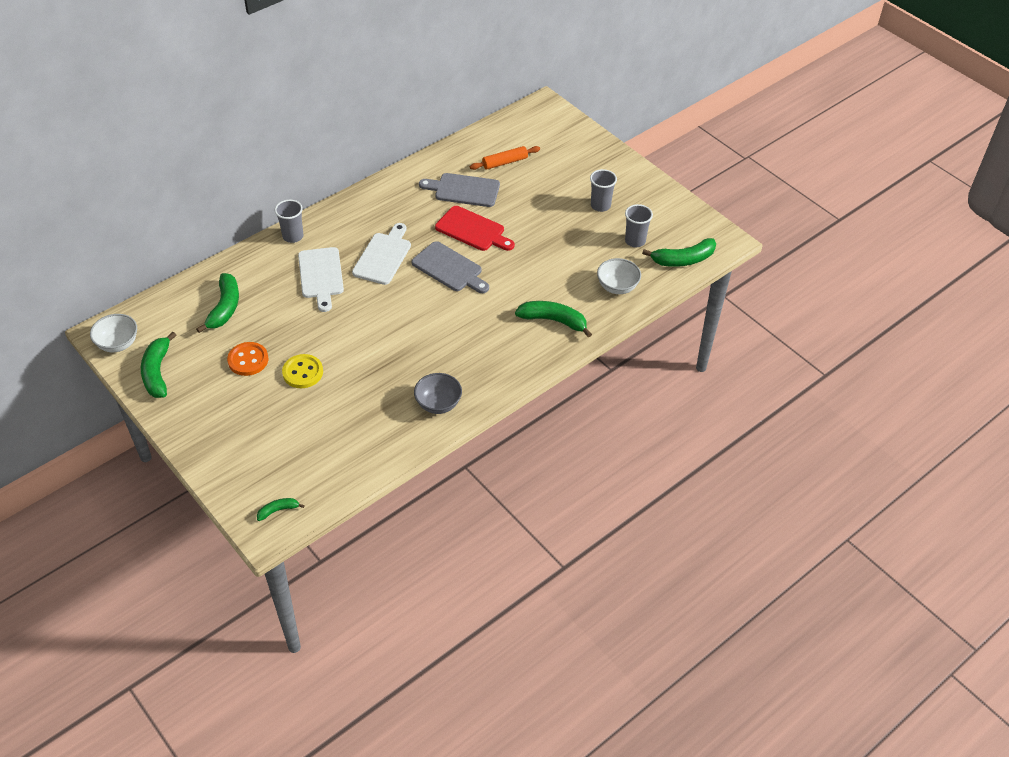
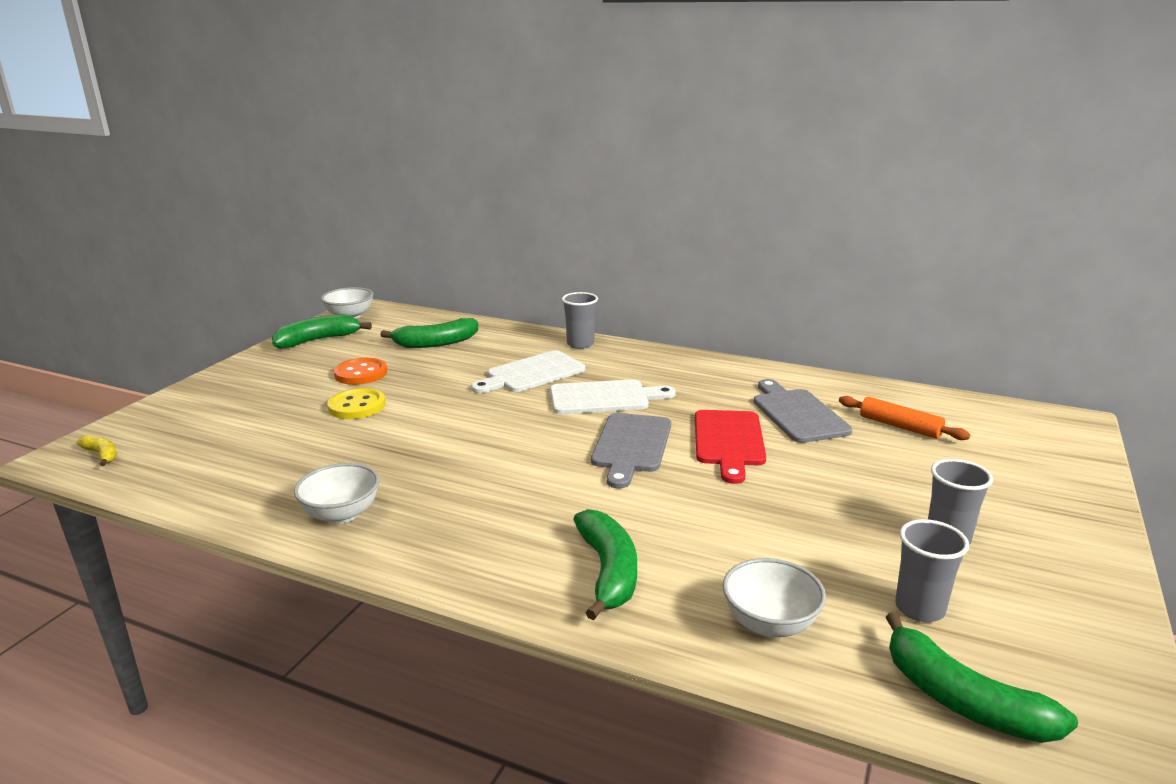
camera: 65 degrees right, 25 degrees down
(278, 510) = (102, 455): green banana -> yellow banana
(438, 404) = (341, 514): grey bowl -> white bowl

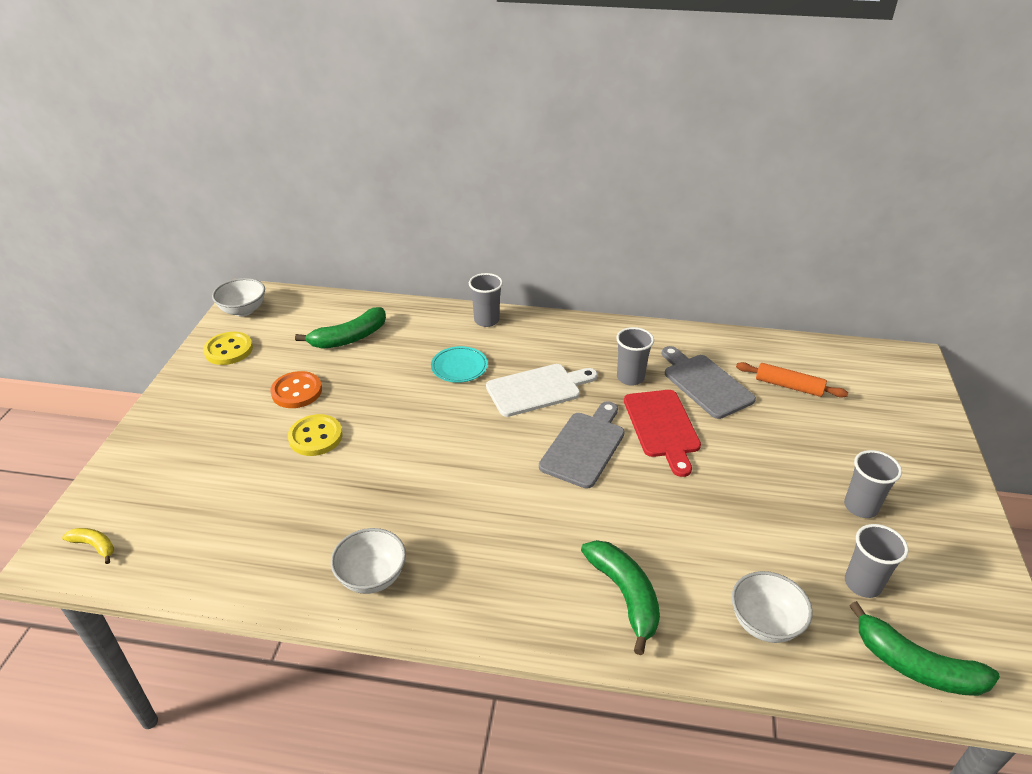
camera: 15 degrees left, 15 degrees up
(318, 340) = (229, 350): green banana -> yellow button
(532, 373) = (459, 367): white cutting board -> turquoise plate
(631, 446) = (584, 446): grey cutting board -> grey cutting board turned 150 degrees counterclockwise
(712, 400) = (630, 378): none -> grey cup

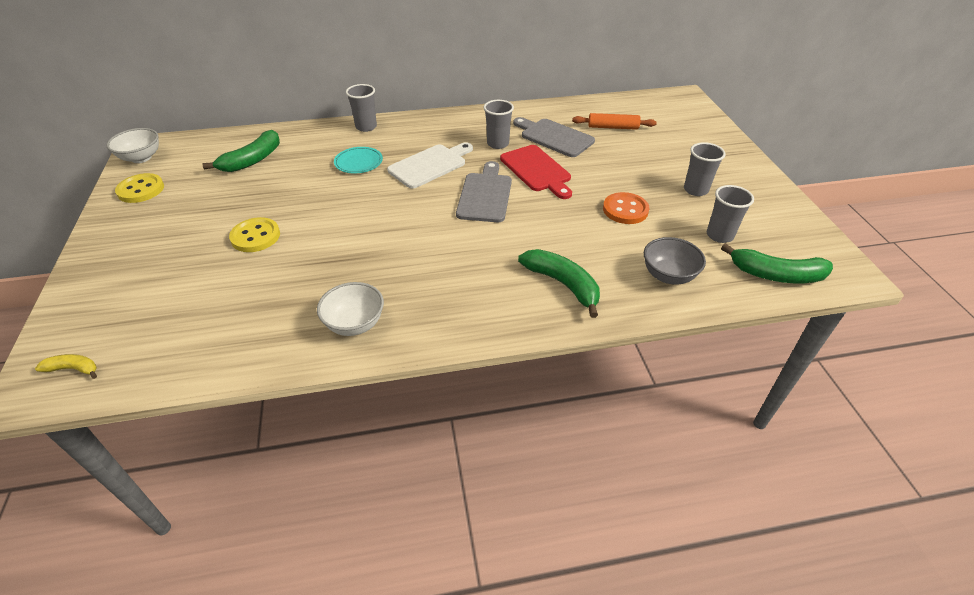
camera: 20 degrees left, 5 degrees up
(297, 391) = (222, 207): orange button -> orange button (625, 210)
(764, 623) = (668, 275): white bowl -> grey bowl

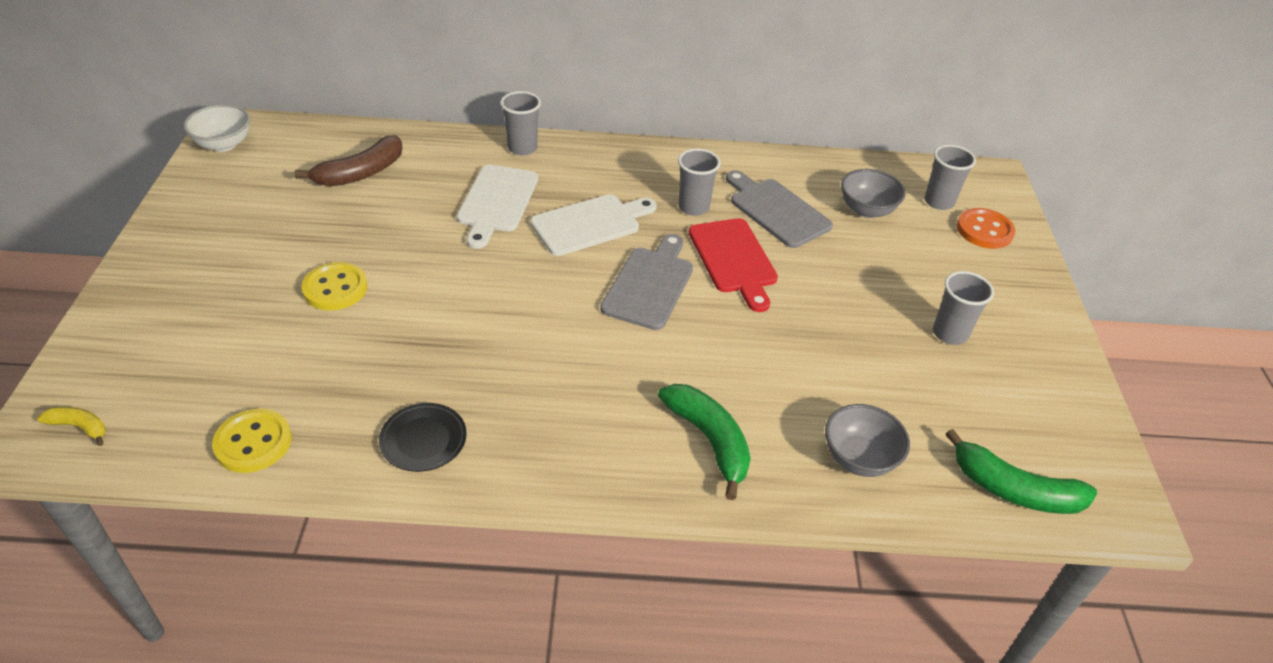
camera: 10 degrees right, 0 degrees up
(141, 190) = (212, 192): yellow button -> yellow button (253, 443)
(252, 160) = (360, 173): green banana -> brown banana
(355, 324) = (423, 440): white bowl -> black plate
(358, 162) = (496, 202): turquoise plate -> white cutting board
(613, 127) = (866, 210): orange rolling pin -> grey bowl
(625, 210) = (836, 345): orange button -> orange button (984, 230)
(719, 235) = (956, 412): grey cup -> grey cup (939, 202)

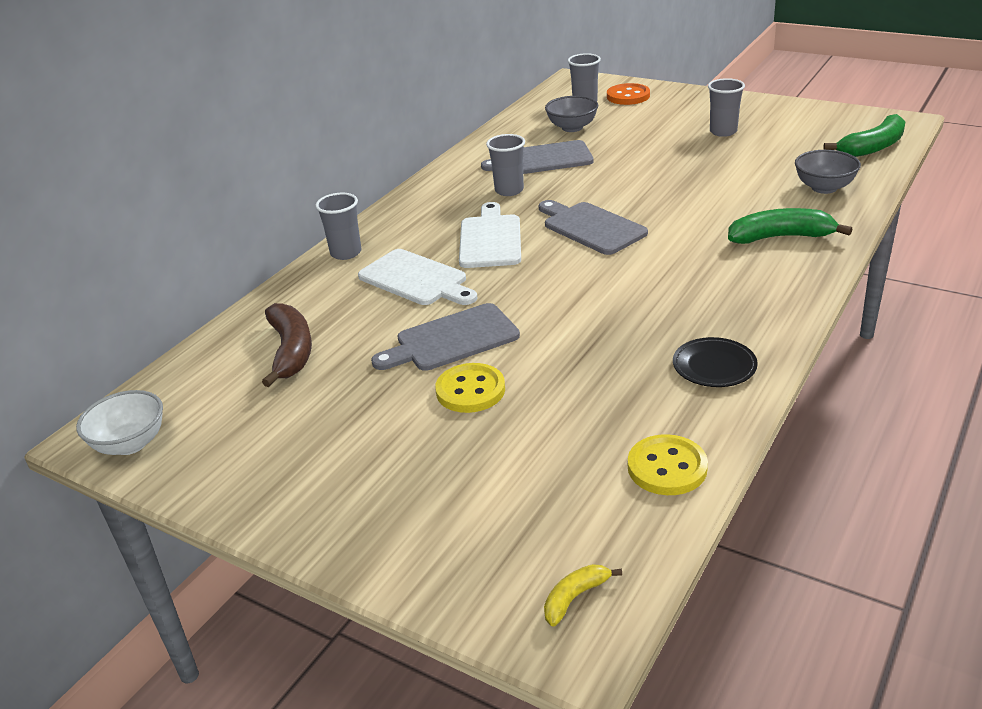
camera: 55 degrees left, 10 degrees down
(408, 254) = (452, 339): none -> grey cutting board
(733, 259) = (588, 188): red cutting board -> none

